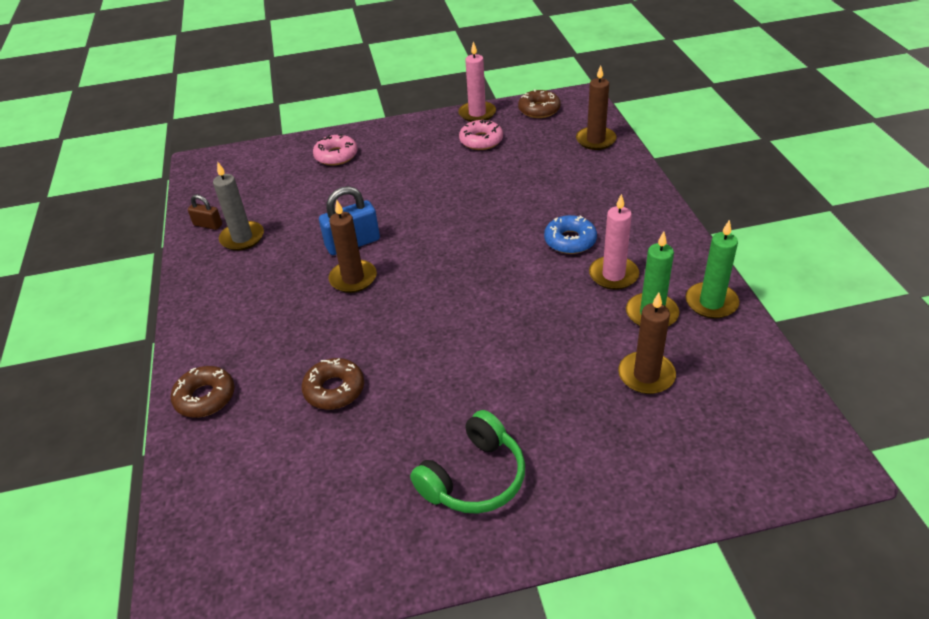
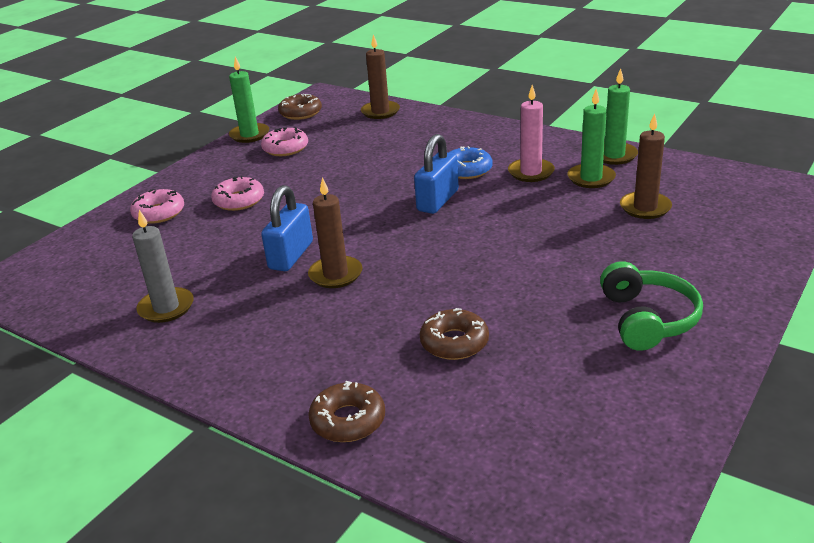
camera: 45 degrees left, 10 degrees down
(208, 225) = (105, 319): brown padlock -> none
(390, 173) = (239, 200): none -> pink donut
(477, 113) = (249, 135): pink candle -> green candle
(505, 257) = (438, 200): none -> blue padlock

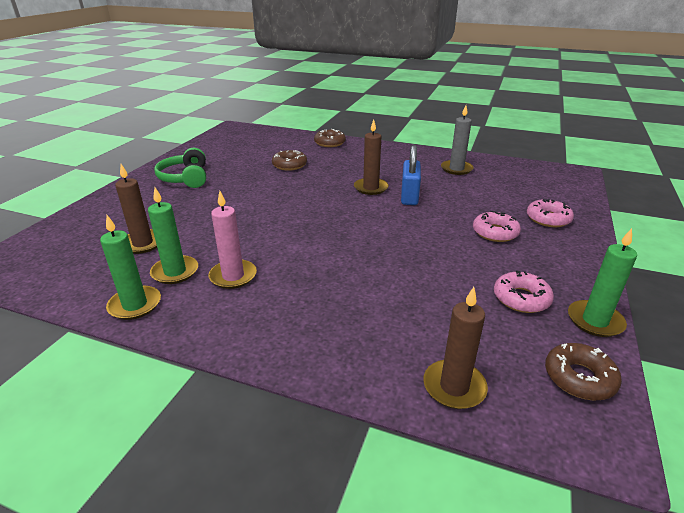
camera: 165 degrees right, 0 degrees up
(438, 200) = (319, 241): blue padlock -> none
(467, 170) = (299, 276): blue donut -> none

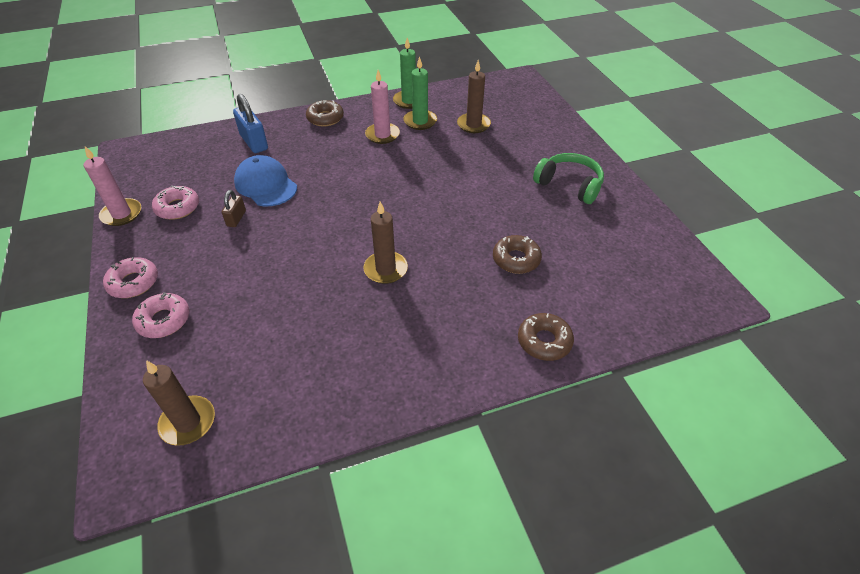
camera: 140 degrees right, 15 degrees up
(409, 196) = (334, 278): blue padlock -> blue padlock (254, 142)
(409, 280) = (266, 185): none -> blue cap
(454, 387) = (204, 142): brown candle -> brown candle (188, 422)
(456, 169) = (315, 375): grey candle -> none
(460, 261) = (236, 218): none -> brown padlock
(495, 232) = (217, 267): pink donut -> pink donut (133, 282)
(579, 378) = (135, 174): brown donut -> brown donut (325, 118)
(595, 321) = (122, 214): green candle -> pink candle

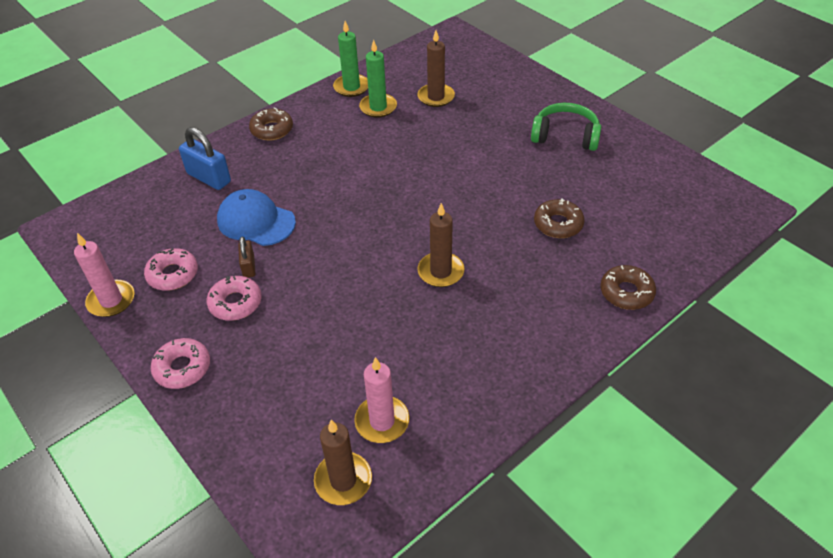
camera: 20 degrees left, 0 degrees up
(164, 320) = (245, 394): pink donut -> pink donut (235, 303)
(382, 135) = (347, 132): pink candle -> pink candle (382, 421)

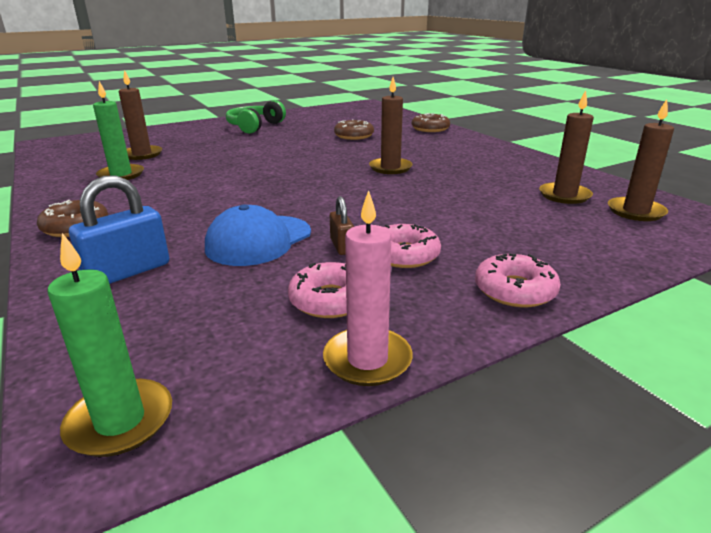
camera: 80 degrees left, 20 degrees down
(249, 267) = (342, 246): brown padlock -> brown padlock turned 75 degrees clockwise
(351, 87) = (61, 184): green candle -> green candle (120, 421)
(382, 421) = (564, 195): pink candle -> brown candle

